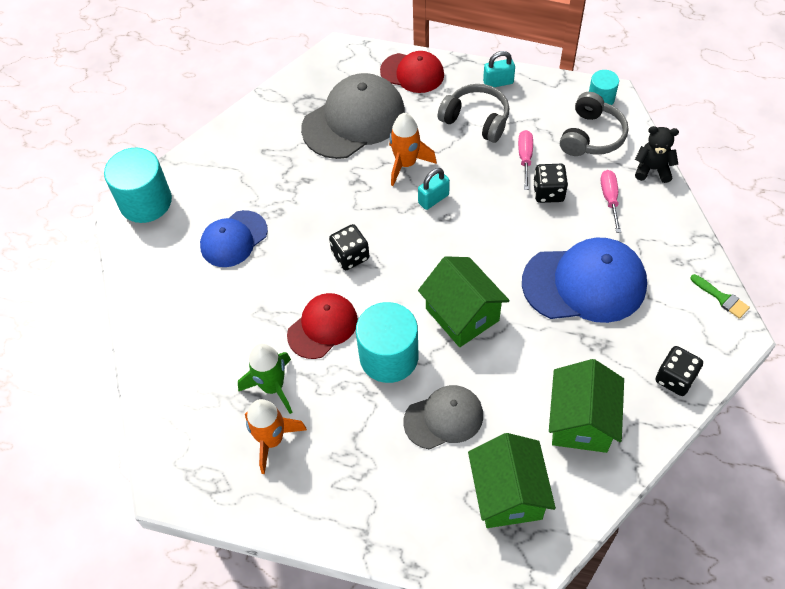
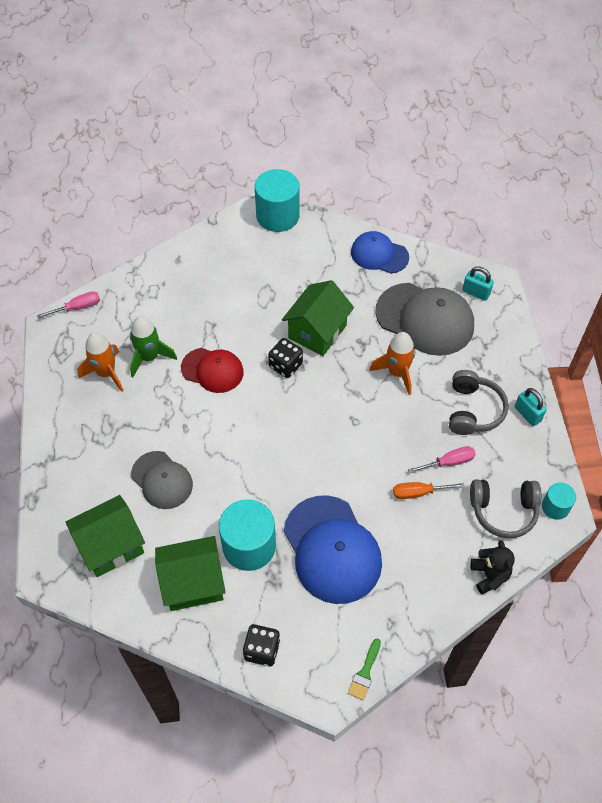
camera: 65 degrees right, 0 degrees up
(233, 239) = (268, 283): blue cap -> blue cap (379, 254)
(389, 357) = (203, 424): turquoise cylinder -> turquoise cylinder (249, 546)
(412, 73) = (501, 343): red cap -> none
(433, 199) = (369, 405): turquoise padlock -> turquoise padlock (476, 292)
(462, 314) = (262, 463): green house -> green house (317, 331)
(548, 192) = (419, 492): black dice -> orange screwdriver
(609, 199) = (435, 546): pink screwdriver -> pink screwdriver (77, 308)

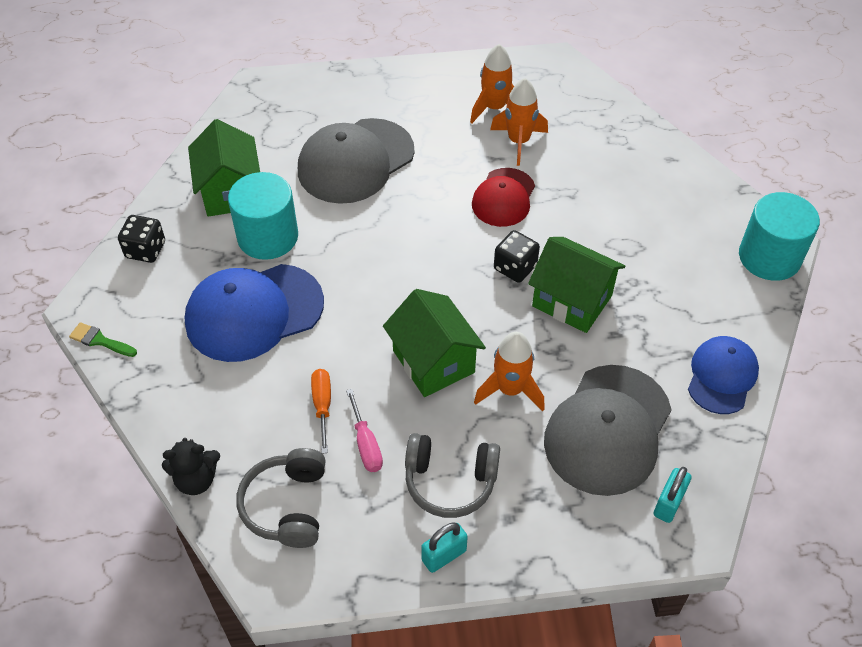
camera: 90 degrees right, 5 degrees down
(77, 308) = (583, 79): pink screwdriver -> none
(111, 546) = (281, 127): green house -> green house (433, 362)
(149, 357) = (518, 142): green rocket -> orange rocket
(162, 480) = (355, 161): grey cap -> grey cap, size x1.64
(555, 507) = (287, 575): turquoise cylinder -> none

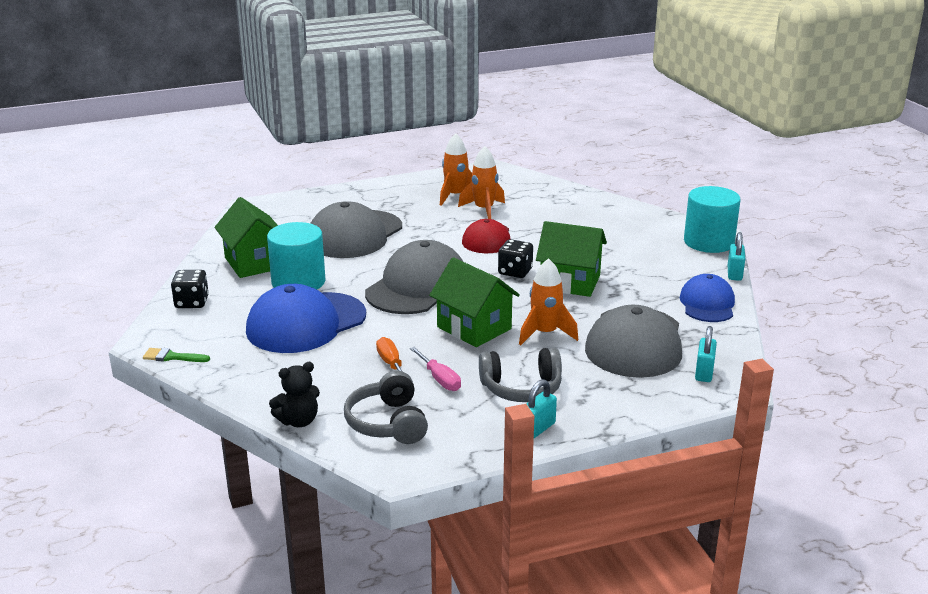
camera: 15 degrees left, 25 degrees down
(395, 272) = (417, 287): none -> grey cap
(777, 326) = (734, 274): none -> turquoise padlock

